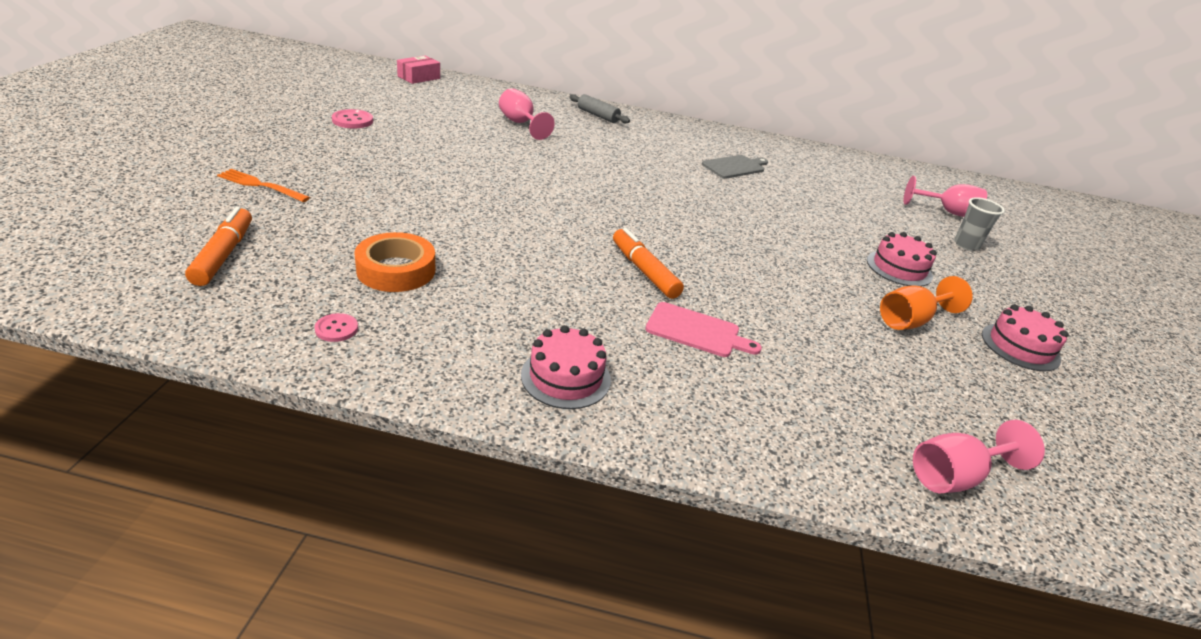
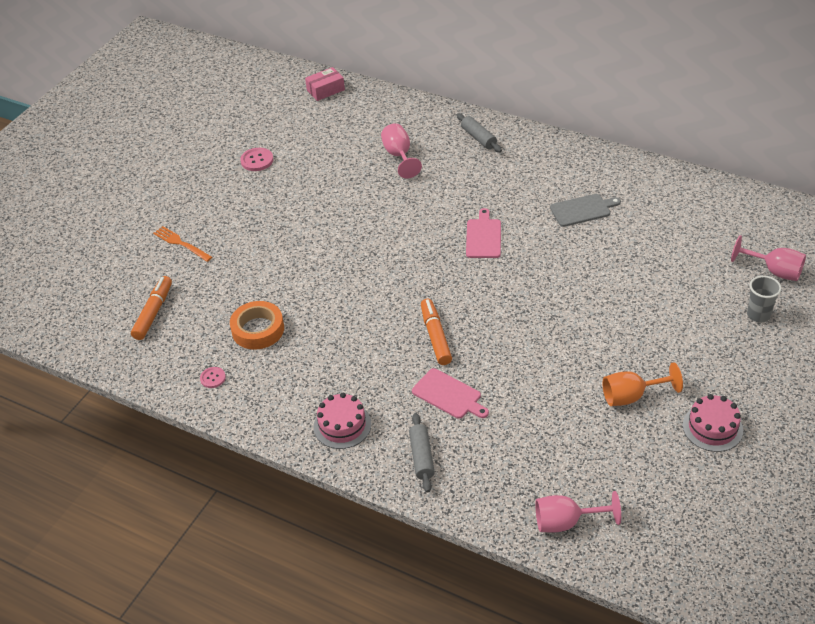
camera: 25 degrees right, 10 degrees up
(647, 184) = (483, 237): none -> pink cutting board
(703, 409) = (422, 457): none -> grey rolling pin
(899, 268) = (664, 341): pink cake -> none

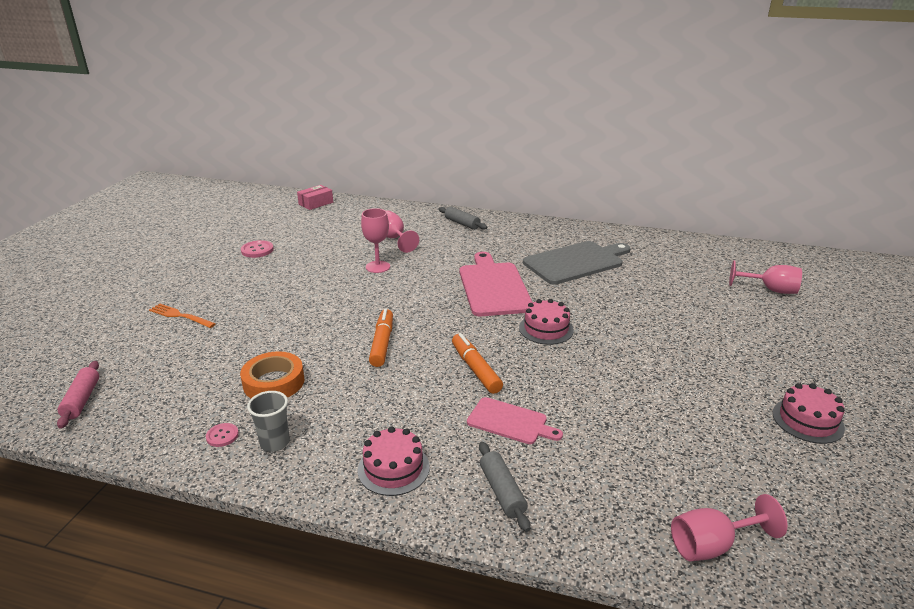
camera: 15 degrees left, 15 degrees down
(103, 329) = (82, 400): none -> pink rolling pin
(153, 312) = (147, 378): orange marker -> orange marker (382, 343)
(374, 197) = (378, 267): none -> pink goblet
(483, 237) = (493, 287): pink cutting board -> pink cutting board, size x1.77
(517, 297) = (546, 329): none -> pink cake
(582, 210) = (576, 262): grey cutting board -> grey cutting board, size x1.77
(631, 396) = (706, 401): orange goblet -> none
(758, 315) = (780, 322): grey cup -> grey cup (275, 443)

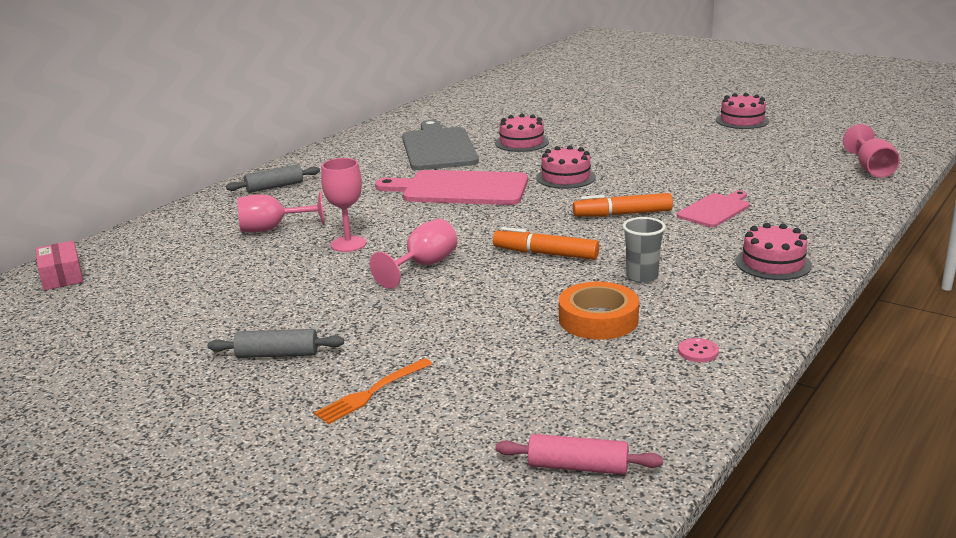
camera: 70 degrees left, 5 degrees down
(257, 250) = (194, 328): pink button -> none
(275, 443) = (719, 320): grey cup -> grey cup (642, 277)
(502, 491) = (810, 223): grey rolling pin -> grey rolling pin (277, 354)
(617, 295) = (521, 142): none -> pink cake
(770, 290) = (554, 94): pink goblet -> pink goblet (423, 266)

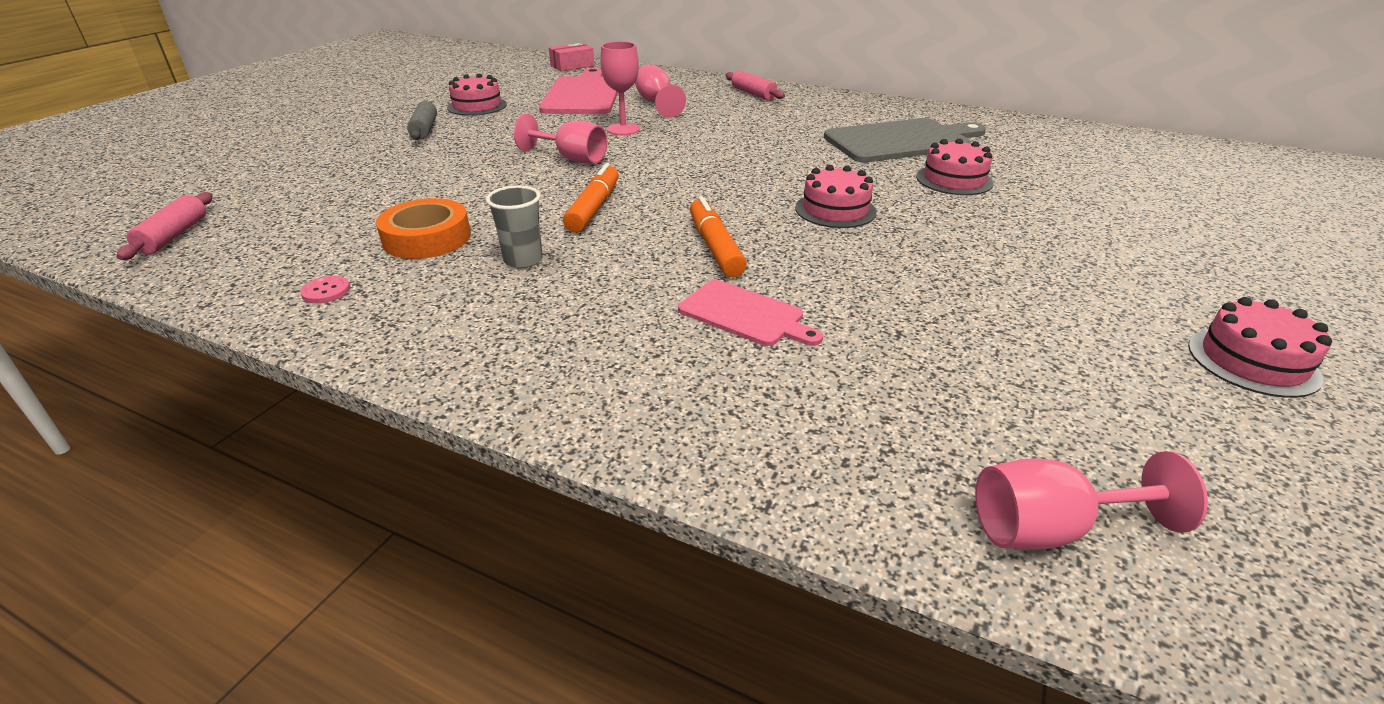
camera: 80 degrees right, 10 degrees up
(275, 187) = (753, 94): grey rolling pin -> pink rolling pin
(371, 393) = (347, 161): orange fork -> none
(460, 189) = (773, 159): pink cutting board -> pink cutting board (583, 95)
(773, 263) = (545, 355): pink cake -> pink cake (477, 106)

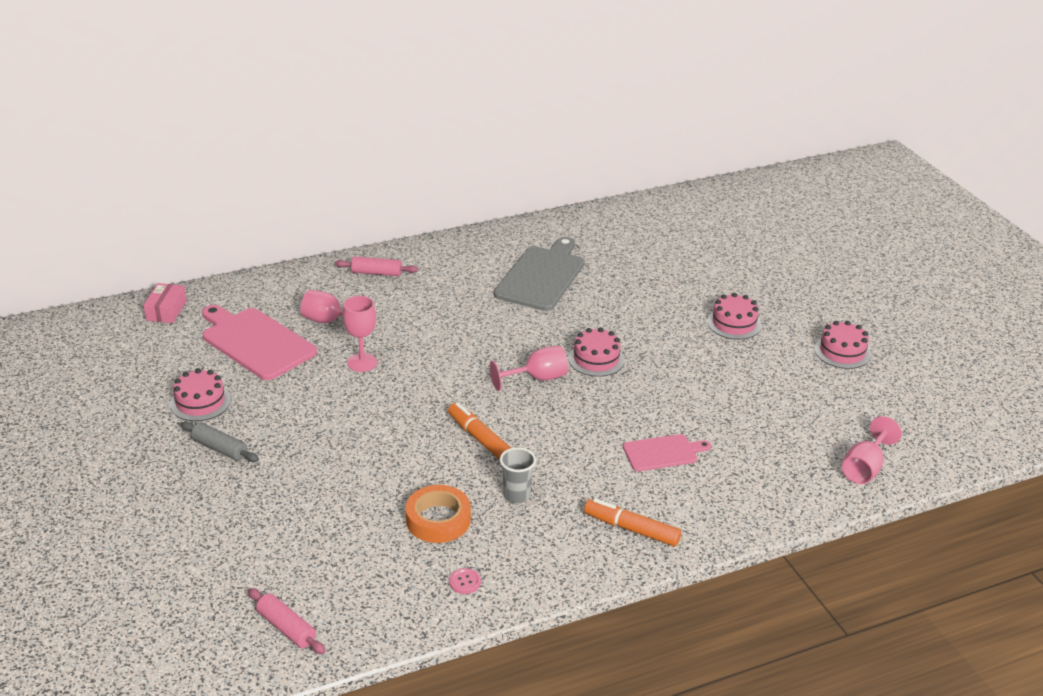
camera: 50 degrees left, 0 degrees up
(572, 159) = (386, 410): pink goblet -> pink goblet (537, 378)
(715, 247) = (586, 423): orange marker -> orange marker (631, 529)
(954, 180) = (614, 298): pink cake -> pink cake (734, 323)

